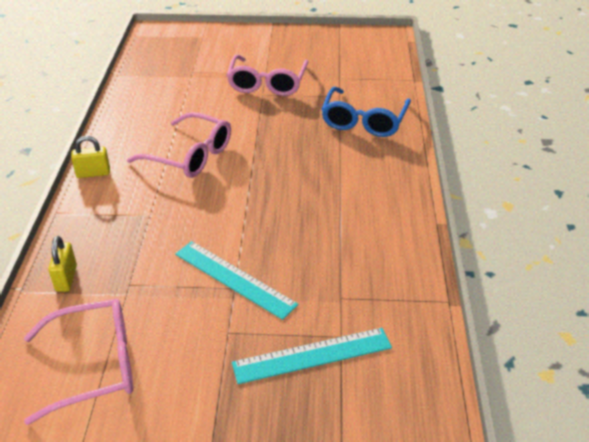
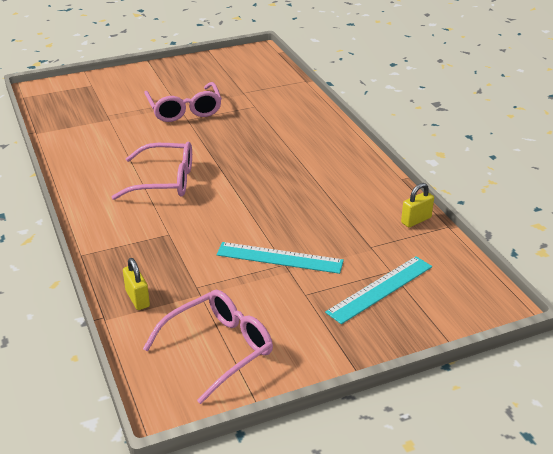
camera: 25 degrees left, 5 degrees down
(93, 173) = (88, 216): yellow padlock -> yellow padlock (416, 220)
(363, 122) = (290, 121): blue glasses -> none

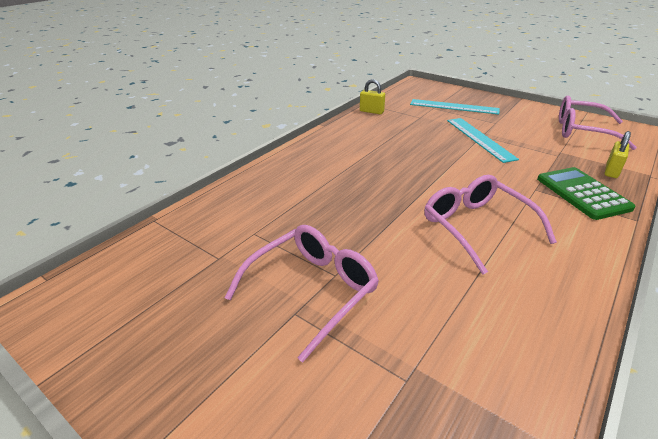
camera: 120 degrees left, 0 degrees up
(135, 254) = (582, 193): none -> green calculator

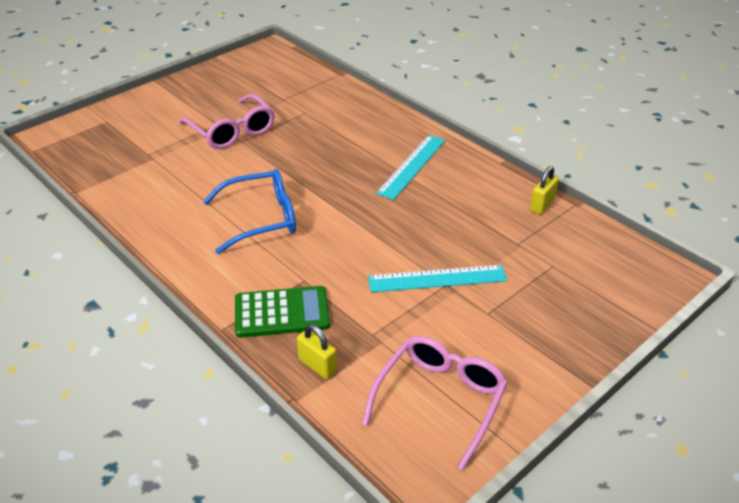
camera: 100 degrees right, 5 degrees up
(454, 107) = (555, 288): turquoise ruler -> turquoise ruler (412, 166)
(475, 226) = (262, 218): pink glasses -> blue glasses

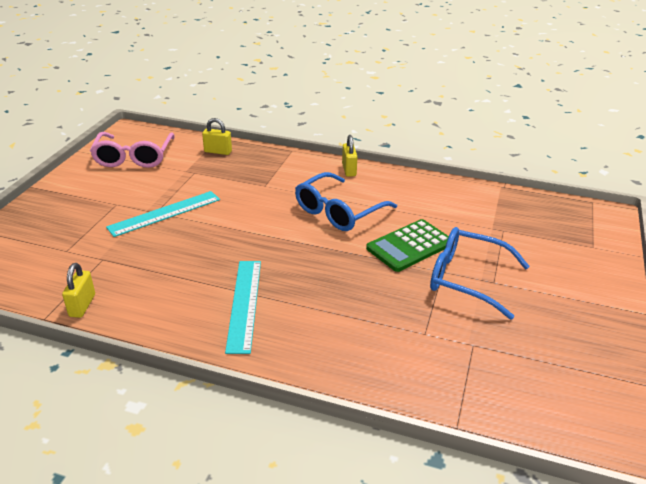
camera: 150 degrees right, 5 degrees down
(191, 268) = (349, 170): none -> yellow padlock
(232, 132) = (465, 278): pink glasses -> blue glasses
(282, 313) = (262, 166): green calculator -> green calculator (409, 246)

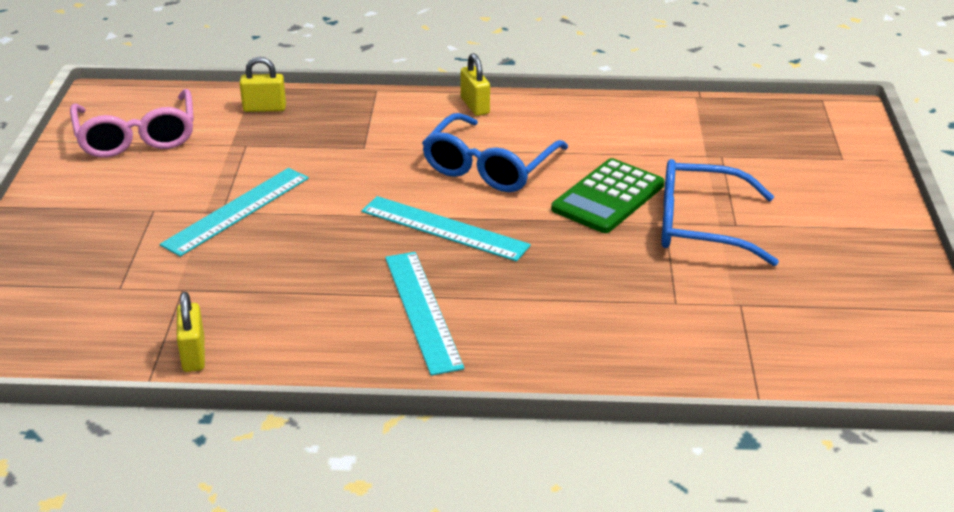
camera: 15 degrees left, 0 degrees up
(288, 248) = (444, 228): none -> turquoise ruler

